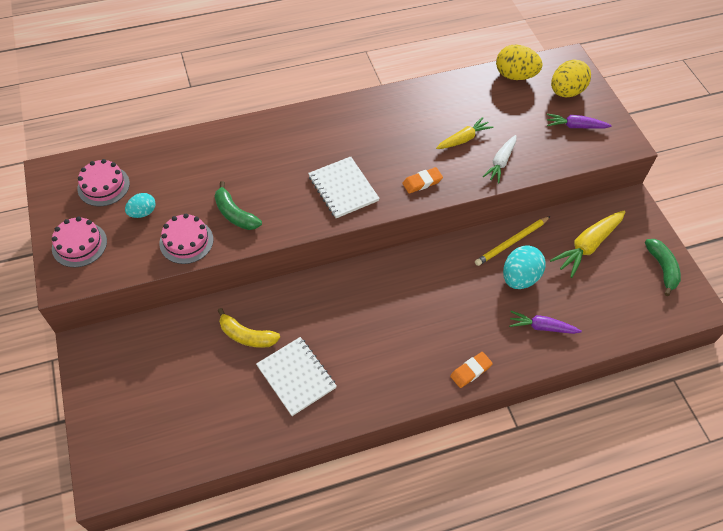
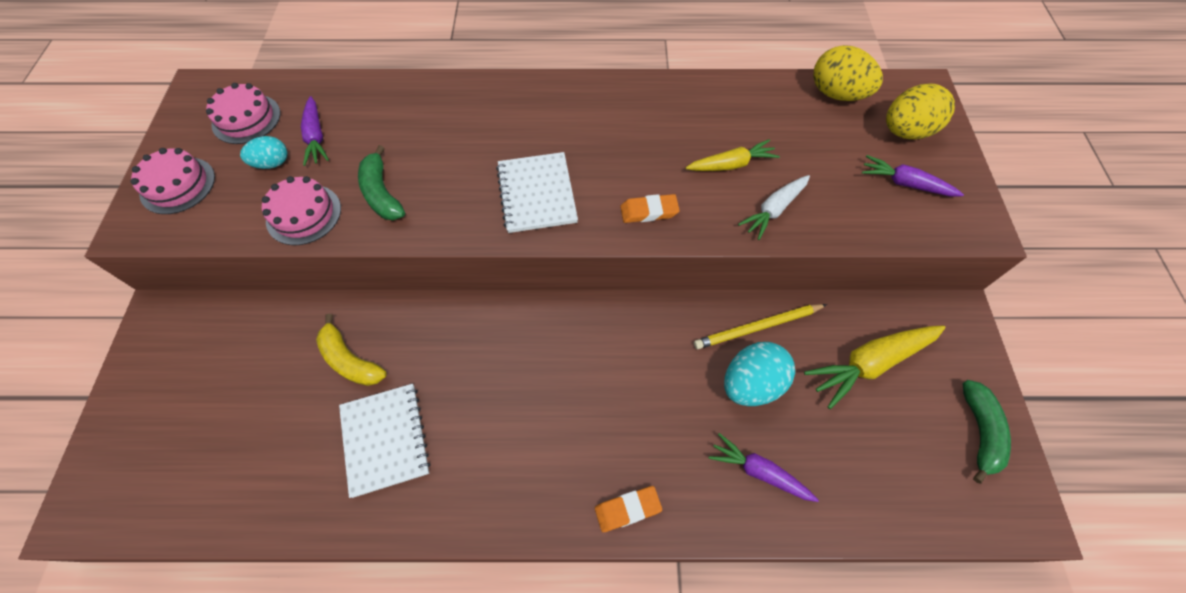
camera: 20 degrees right, 5 degrees up
(165, 186) = (316, 137): none -> purple carrot

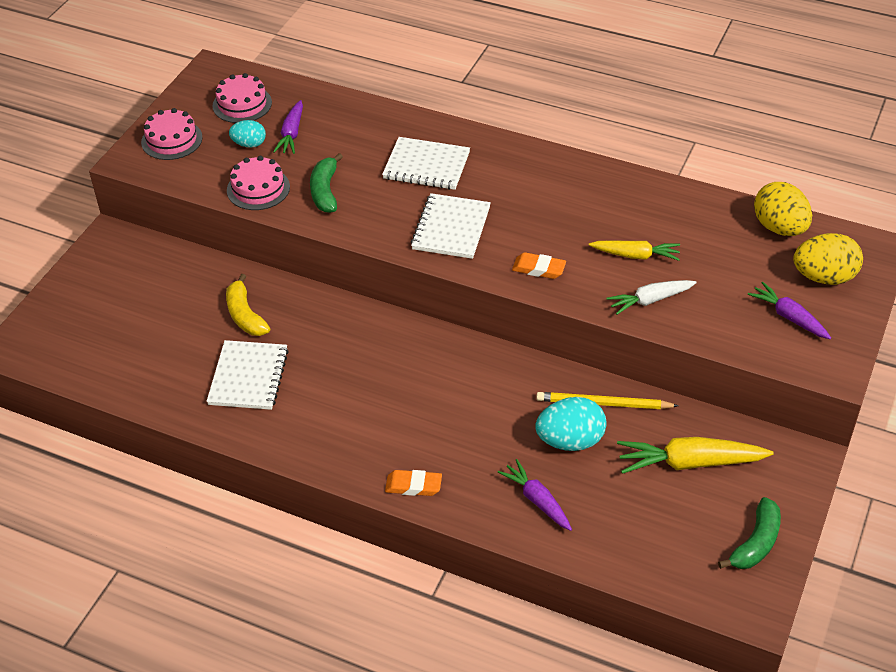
camera: 25 degrees right, 15 degrees down
(477, 131) = (426, 166): none -> white notebook

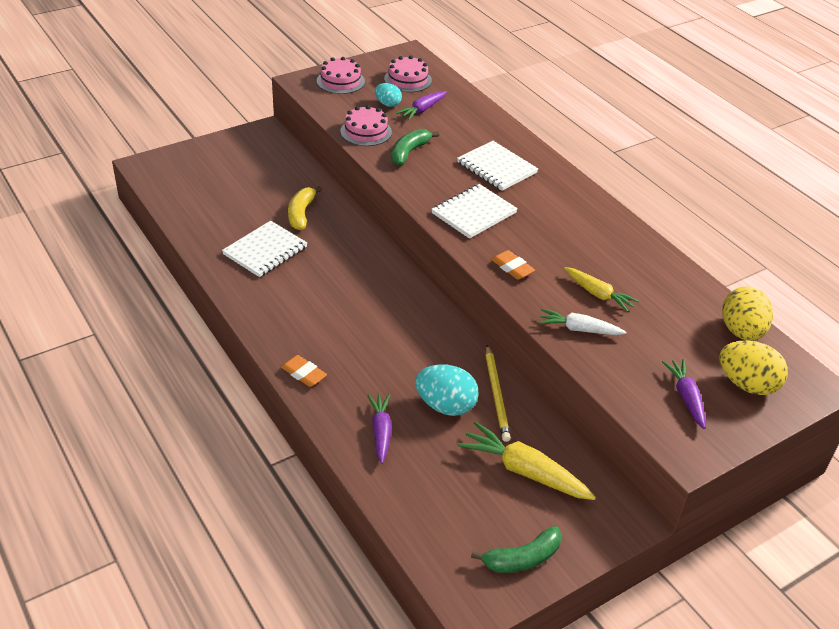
camera: 30 degrees right, 5 degrees down
(604, 404) = (496, 395): yellow pencil -> yellow pencil turned 135 degrees counterclockwise

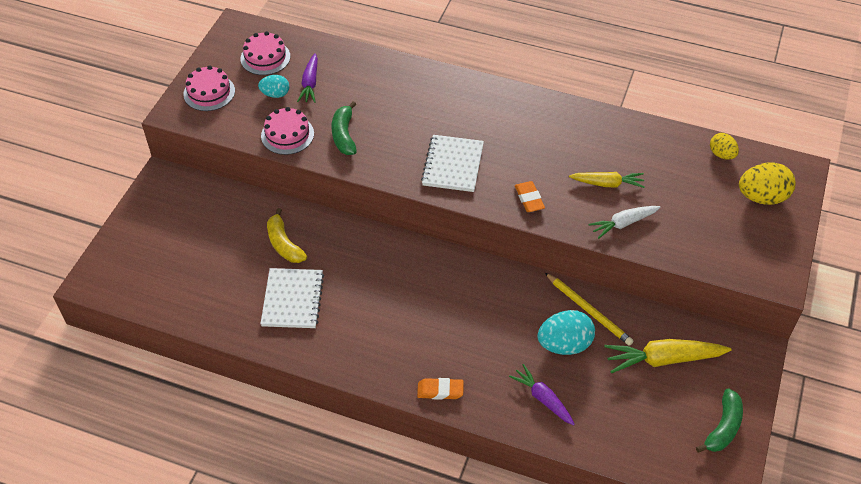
camera: 35 degrees left, 10 degrees up
(496, 167) = (426, 109): white notebook -> none
(512, 268) = (529, 199): orange eraser -> orange eraser turned 60 degrees clockwise
(686, 397) = (737, 234): purple carrot -> none
(741, 331) = (721, 154): yellow egg -> yellow egg, size x0.59

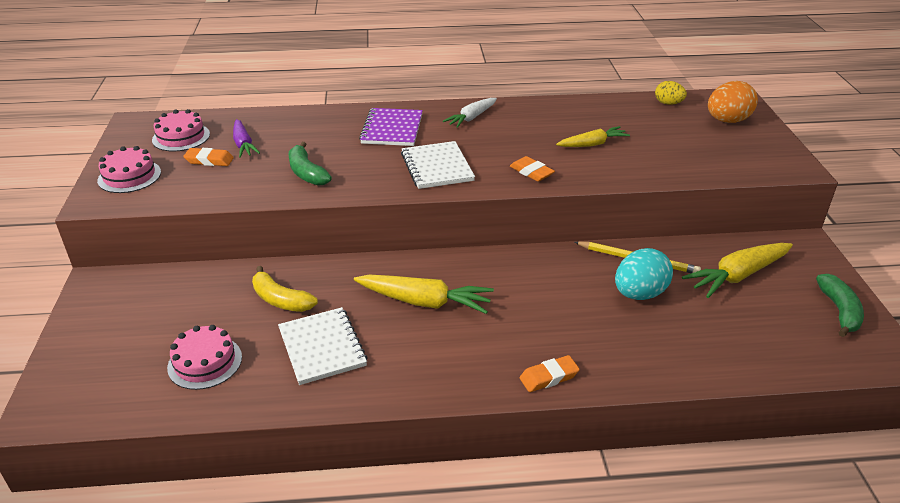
camera: 25 degrees left, 15 degrees down
(275, 94) = (209, 160): turquoise egg -> orange eraser
(287, 135) = (242, 187): pink cake -> pink cake (205, 362)
(388, 286) = (424, 302): none -> yellow carrot
(441, 105) = (392, 129): none -> purple notebook
(543, 399) = (658, 346): purple carrot -> none
(623, 223) = (632, 167): white carrot -> white carrot (471, 118)
(762, 197) = (727, 121): yellow egg -> orange egg

